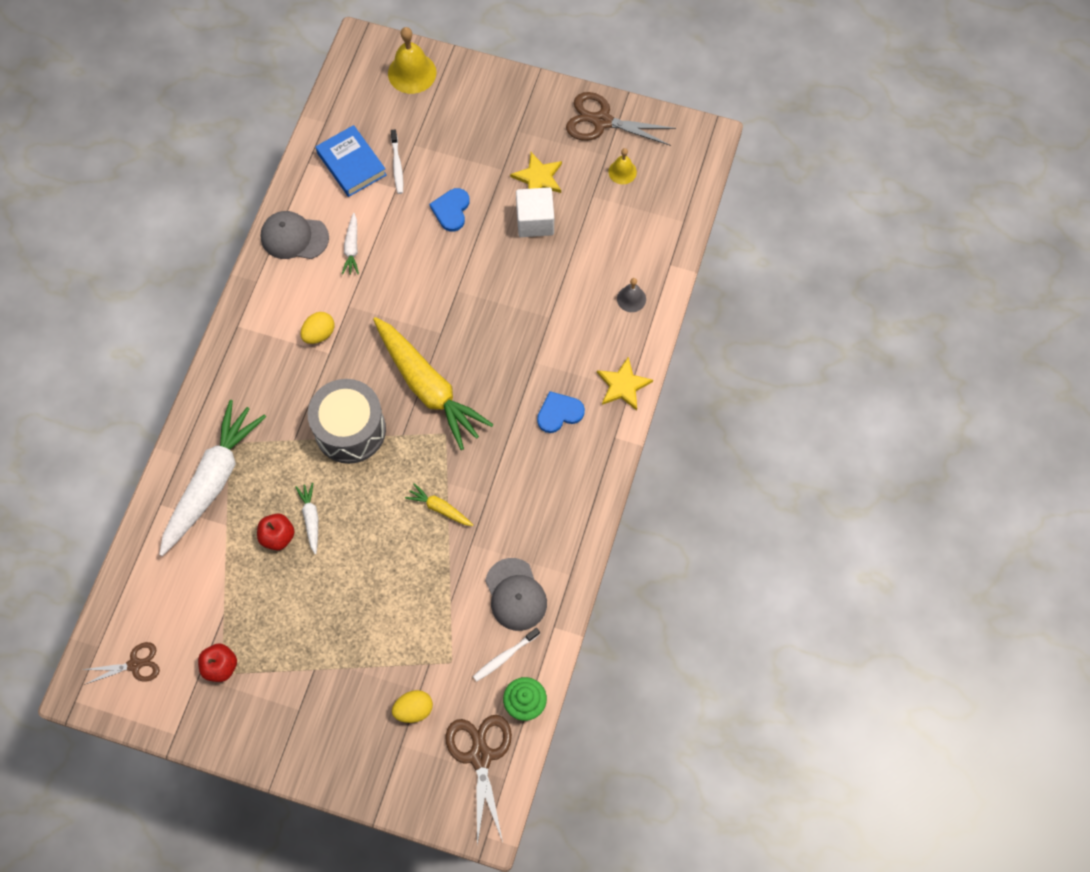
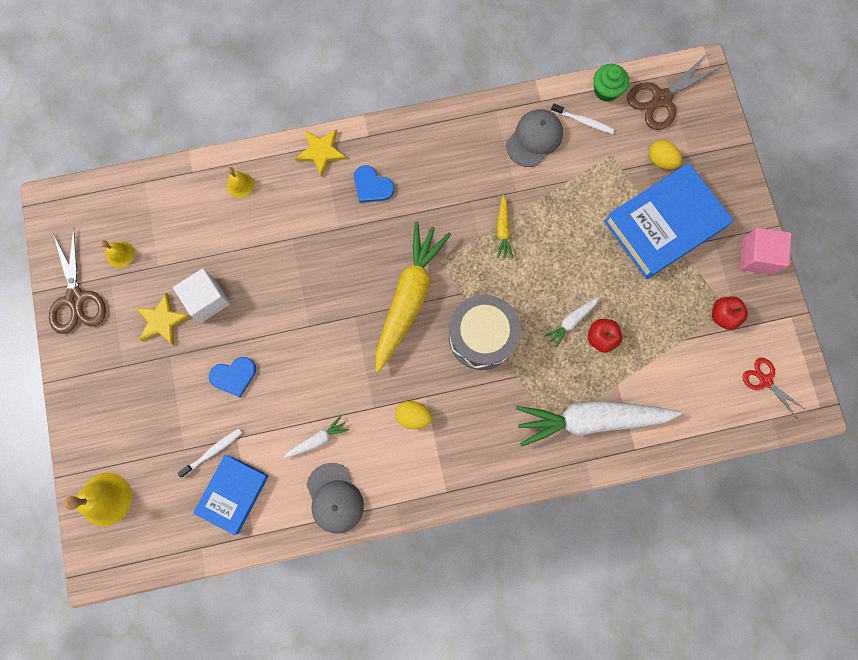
camera: 120 degrees left, 10 degrees up
(135, 664) = (765, 380): brown scissors -> red scissors
(254, 741) = (756, 256): none -> pink cube
(346, 668) = (664, 224): none -> blue book
(631, 299) = (240, 185): grey bell -> yellow bell

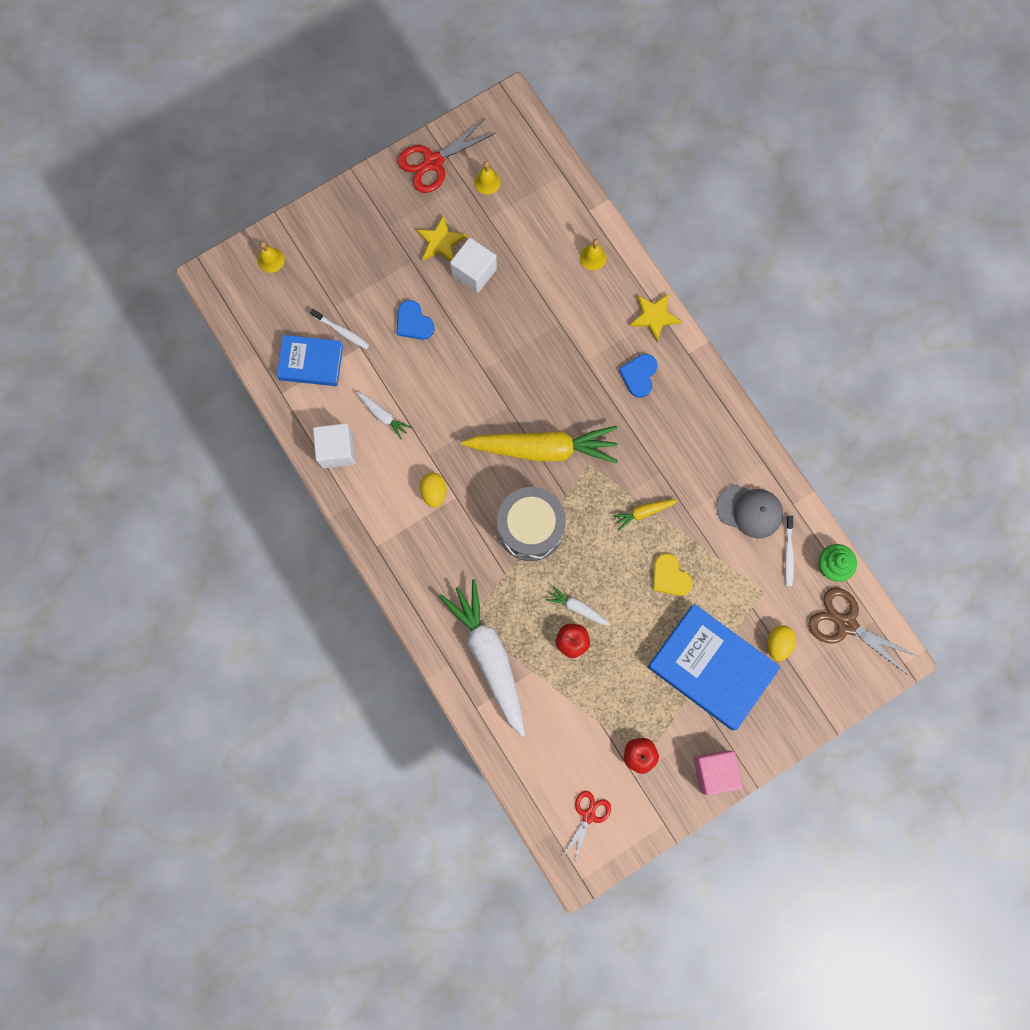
camera: 70 degrees right, 0 degrees up
(76, 299) = (433, 162): brown scissors -> red scissors
(105, 499) = (271, 260): yellow bell -> yellow bell, size x0.57
(334, 498) = (337, 450): grey cap -> white cube
(570, 229) = (670, 577): none -> yellow heart

